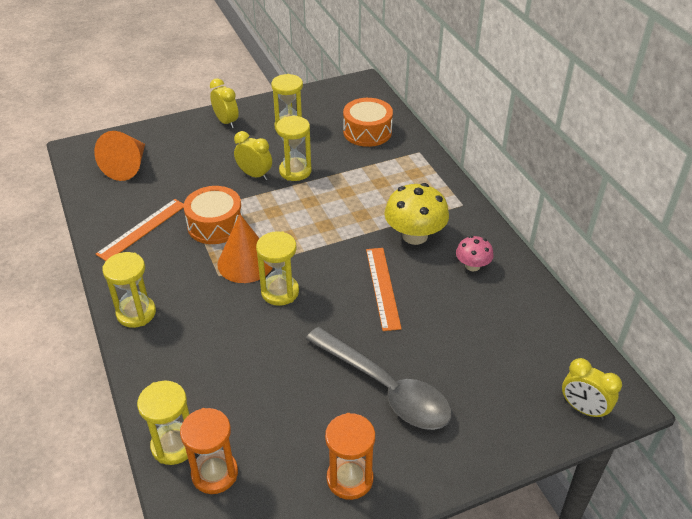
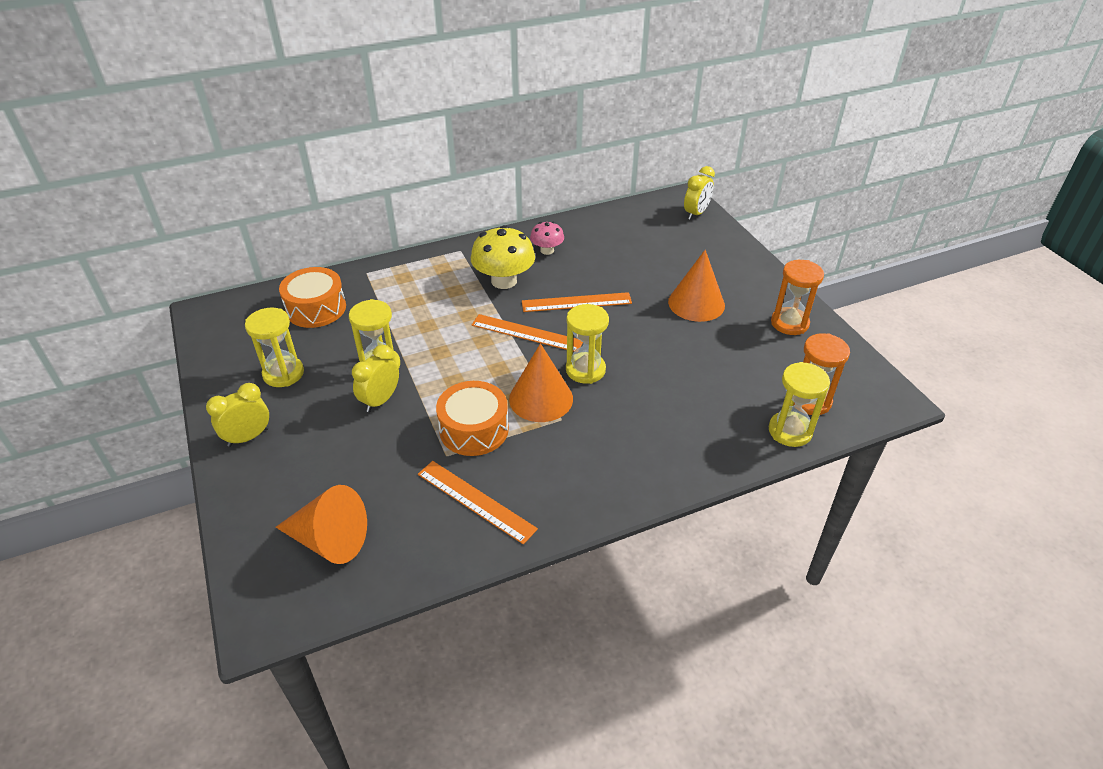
camera: 90 degrees left, 0 degrees up
(136, 313) = (625, 485): yellow hourglass -> none
(334, 253) = (527, 333): none -> orange ruler
(385, 388) = (696, 303): grey spoon -> orange cone

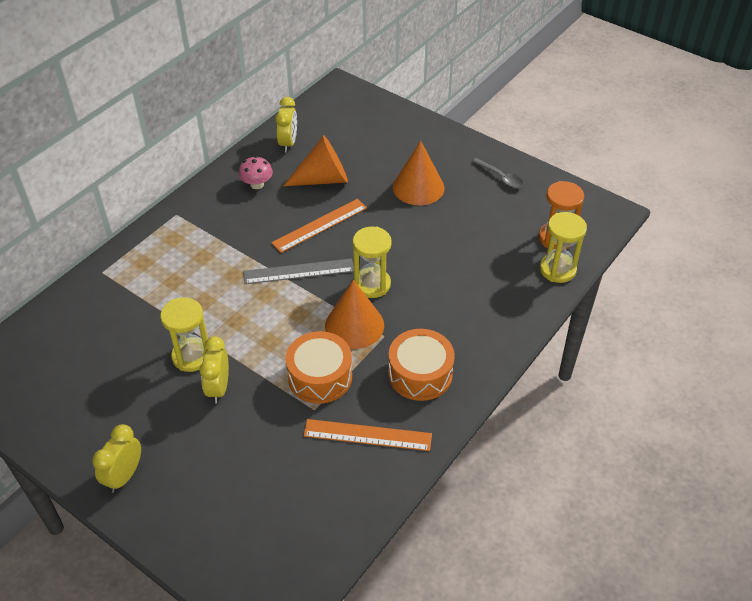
camera: 30 degrees left, 5 degrees up
(283, 373) = (106, 403): yellow hourglass -> none
(316, 308) = (82, 328): orange drum -> orange drum (420, 374)
(329, 540) = (274, 525): orange cone -> orange cone (323, 179)
(504, 281) = (240, 229): yellow mushroom -> none
(527, 333) = (298, 271): orange ruler -> grey ruler
(696, 213) = (360, 100): yellow clock -> yellow clock (288, 143)
(789, 323) = (500, 177): orange hourglass -> grey spoon

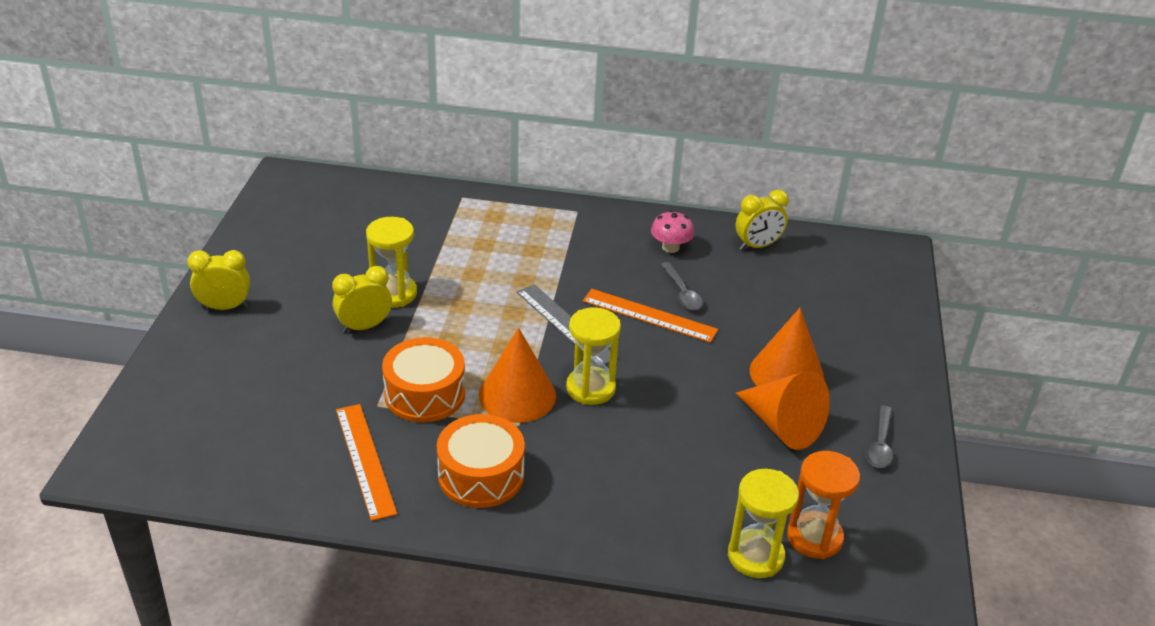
camera: 60 degrees right, 10 degrees down
(308, 199) = (682, 293): none -> grey spoon
(323, 179) = (725, 292): orange cone -> orange cone (782, 425)

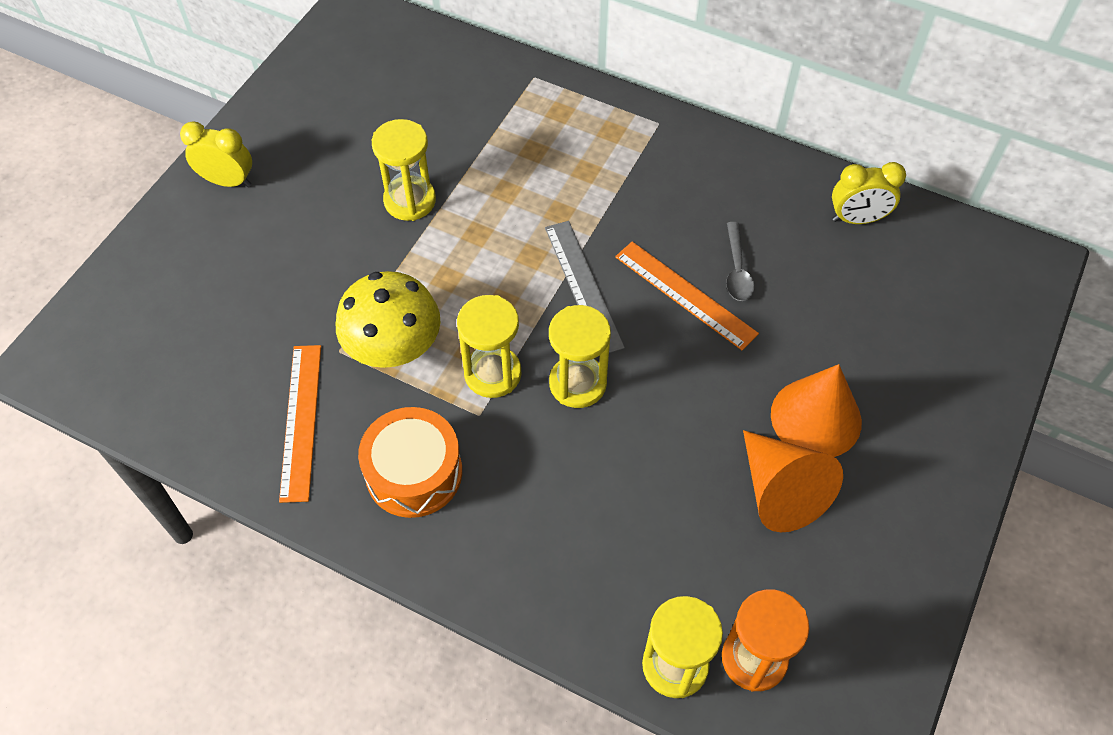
camera: 20 degrees right, 20 degrees up
(364, 327) = (362, 240): yellow clock -> none
(425, 394) = (394, 347): orange drum -> yellow mushroom
(517, 395) = (492, 373): orange cone -> yellow hourglass
(670, 247) = (749, 199): pink mushroom -> none
(880, 444) = (888, 548): grey spoon -> none

